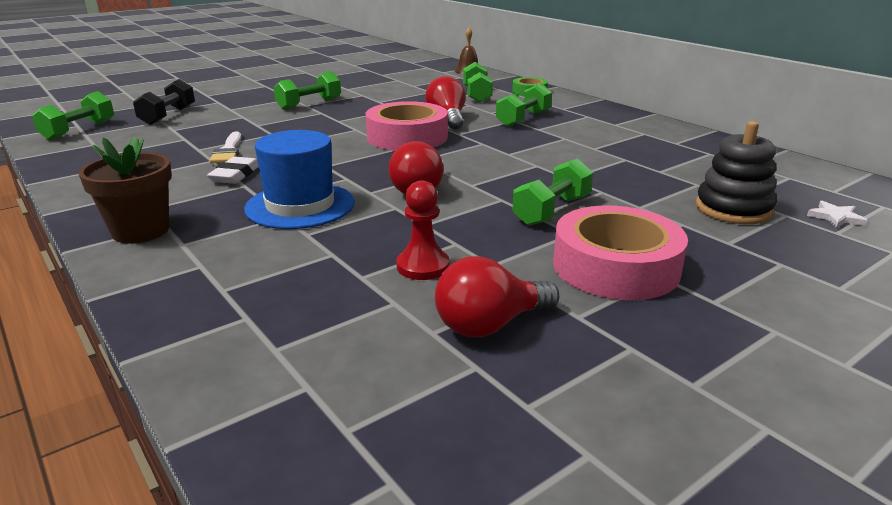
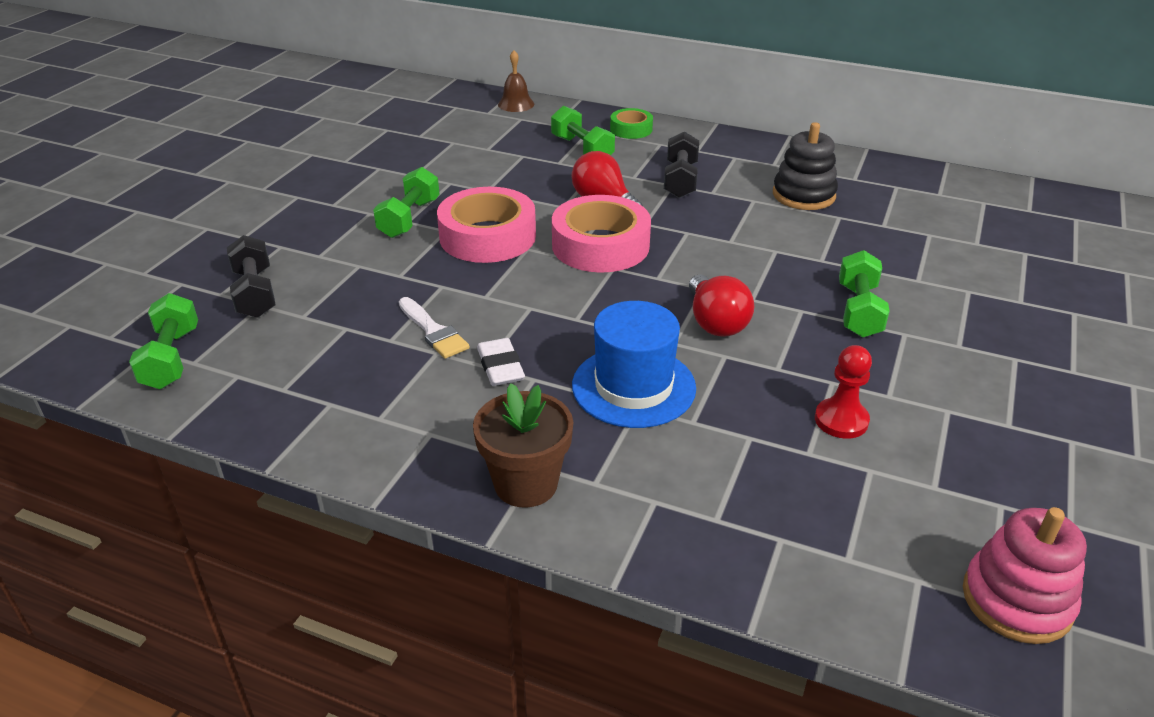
camera: 30 degrees left, 10 degrees up
(372, 439) = (1017, 600): none -> pink stacking toy
(490, 325) = (964, 461): red light bulb -> none
(523, 119) = (680, 180): green dumbbell -> black dumbbell
(615, 266) = (976, 361): pink tape -> pink tape (487, 236)
(733, 209) = (985, 259): black stacking toy -> black stacking toy (803, 195)
(836, 217) = (1060, 244): white star -> none

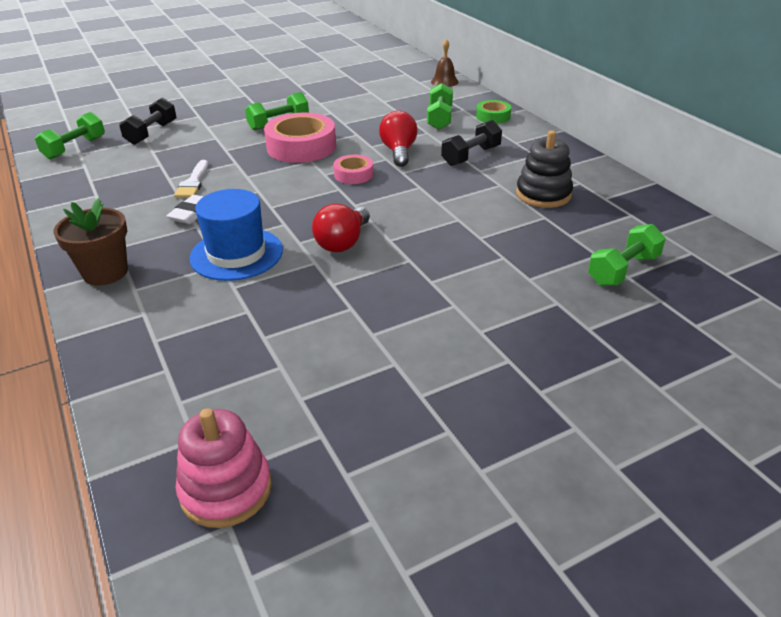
camera: 40 degrees right, 0 degrees up
(600, 245) = (353, 174): pink tape -> pink tape, size x0.53
(841, 420) = (315, 331): red pawn -> none
(859, 311) = (448, 277): green dumbbell -> green dumbbell (623, 270)

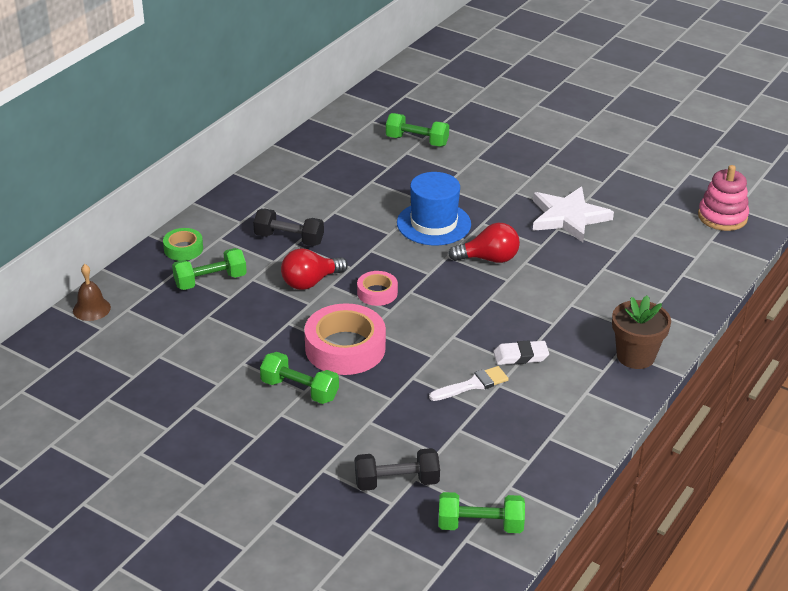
camera: 120 degrees left, 0 degrees up
(236, 254) = (551, 303): blue hat -> blue hat (433, 223)
(365, 326) = (568, 217): none -> white star
(543, 194) = (335, 188): black stacking toy -> none

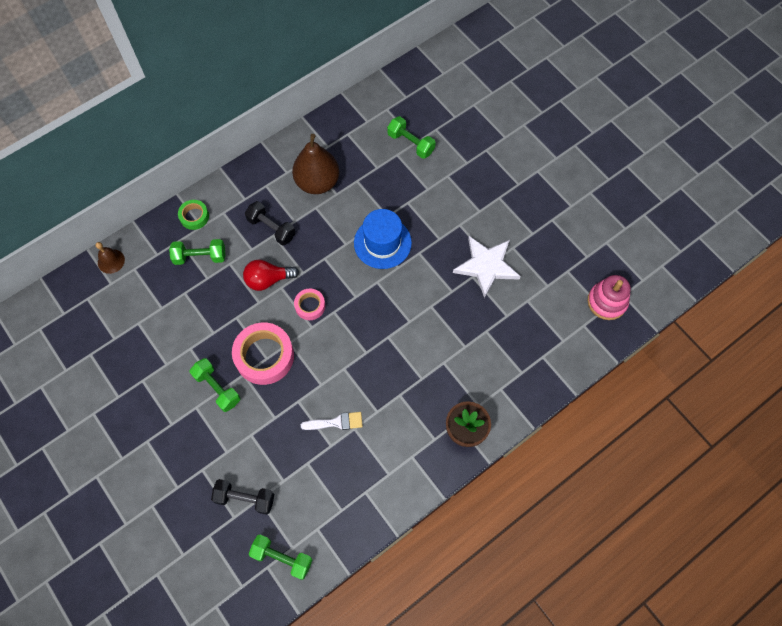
camera: 20 degrees right, 30 degrees up
(324, 191) = (317, 182): none -> brown pear
(489, 259) = (406, 294): red light bulb -> none
(520, 356) = (382, 405): white eraser -> none

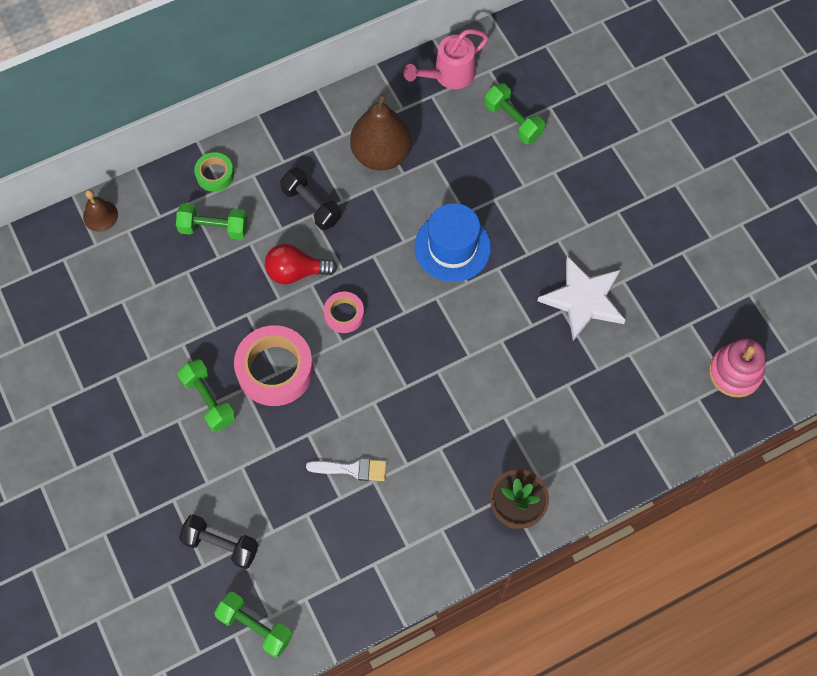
camera: 10 degrees right, 0 degrees up
(357, 117) = (449, 75): none -> pink watering can

